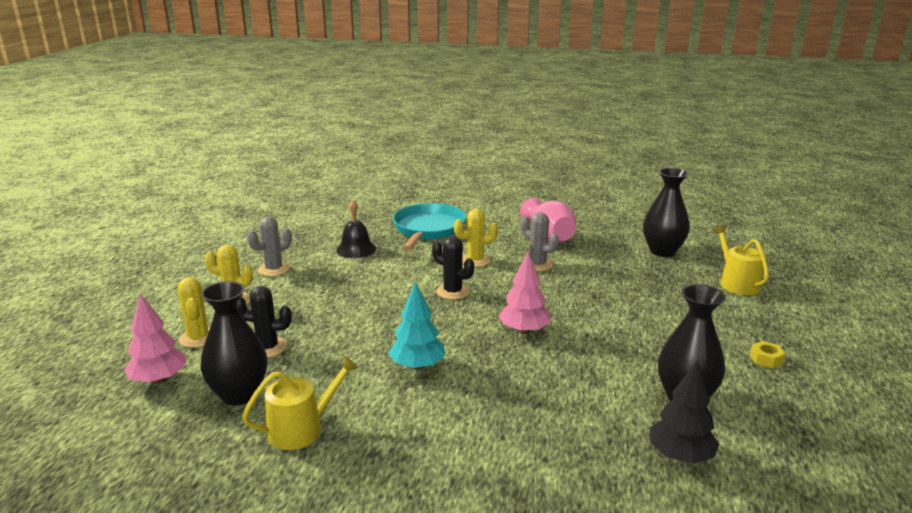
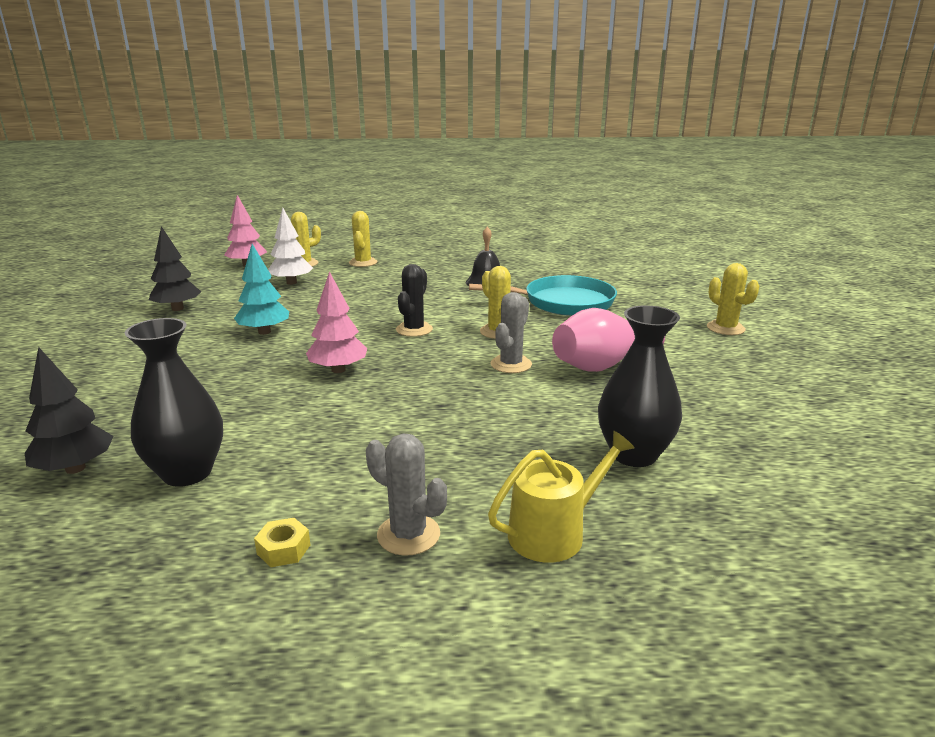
camera: 75 degrees right, 0 degrees up
(239, 394) = (226, 286): black vase -> none
(267, 348) = (291, 282): black cactus -> white tree
(274, 269) = (425, 264): grey cactus -> grey cactus (408, 535)
(302, 429) = (177, 308): yellow watering can -> black tree
(505, 194) = (725, 328): none -> yellow cactus

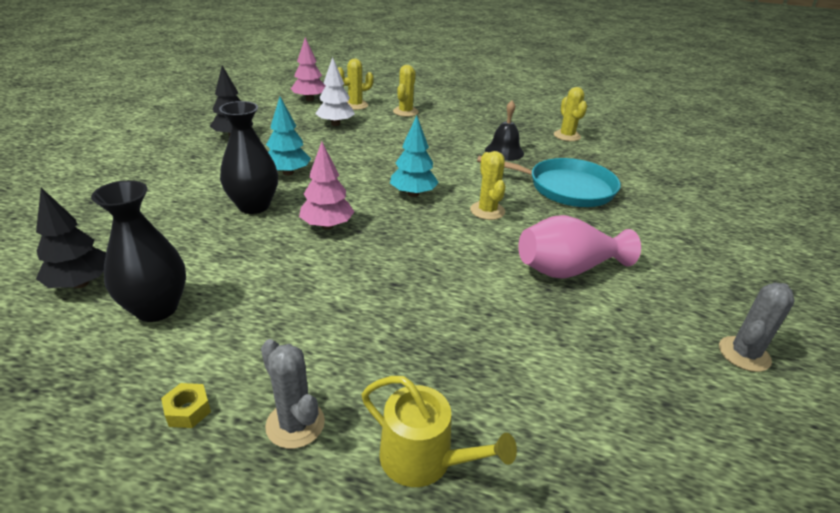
camera: 15 degrees right, 10 degrees up
(414, 329) = (413, 194): black cactus -> turquoise tree
(511, 364) = (480, 251): grey cactus -> grey cactus (744, 354)
(554, 532) = (424, 459): yellow watering can -> yellow watering can turned 45 degrees clockwise
(633, 454) = (546, 386): black vase -> black vase (254, 206)
(725, 328) = (718, 250): yellow cactus -> yellow cactus (567, 136)

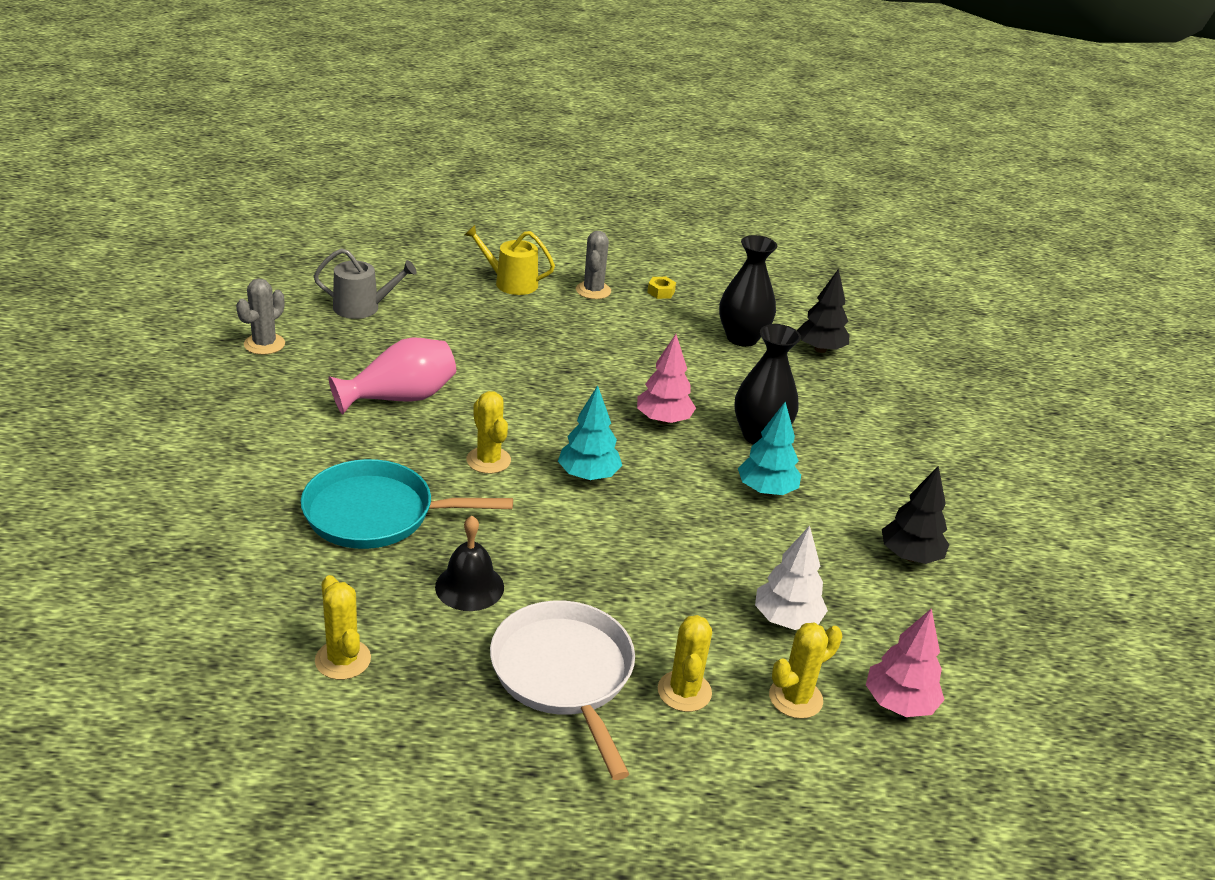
camera: 165 degrees right, 0 degrees up
(295, 424) = (593, 291): grey cactus -> grey cactus turned 60 degrees clockwise
(460, 121) = (564, 674): none -> white pan
(650, 414) = (362, 307): none -> grey watering can

